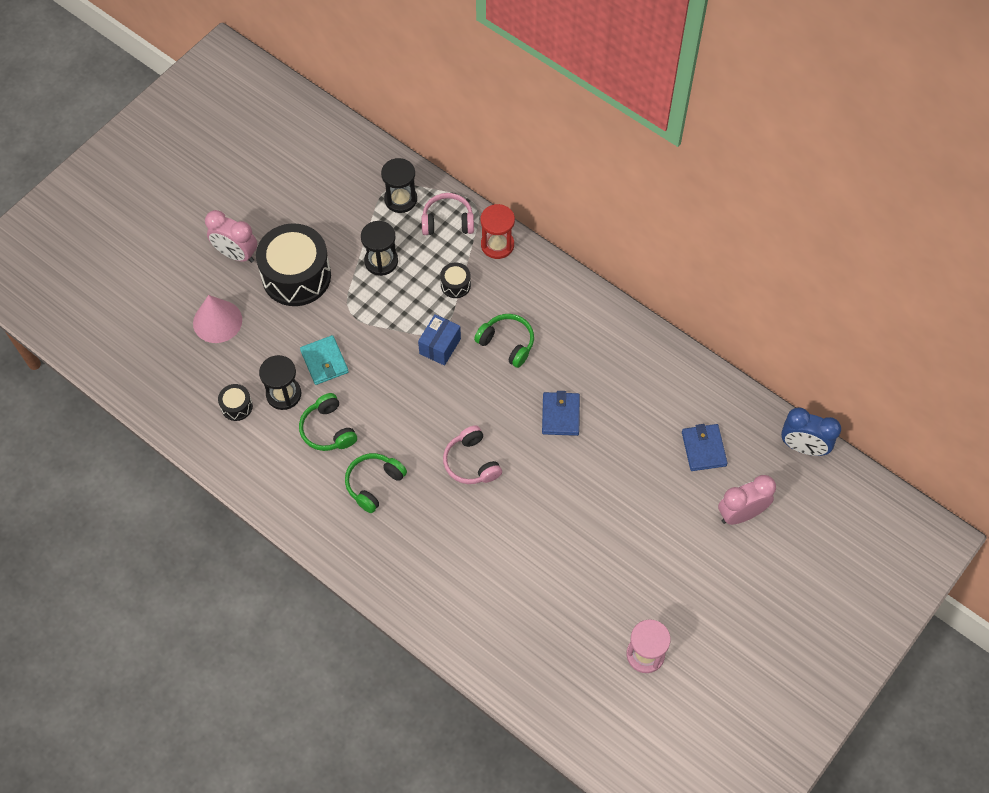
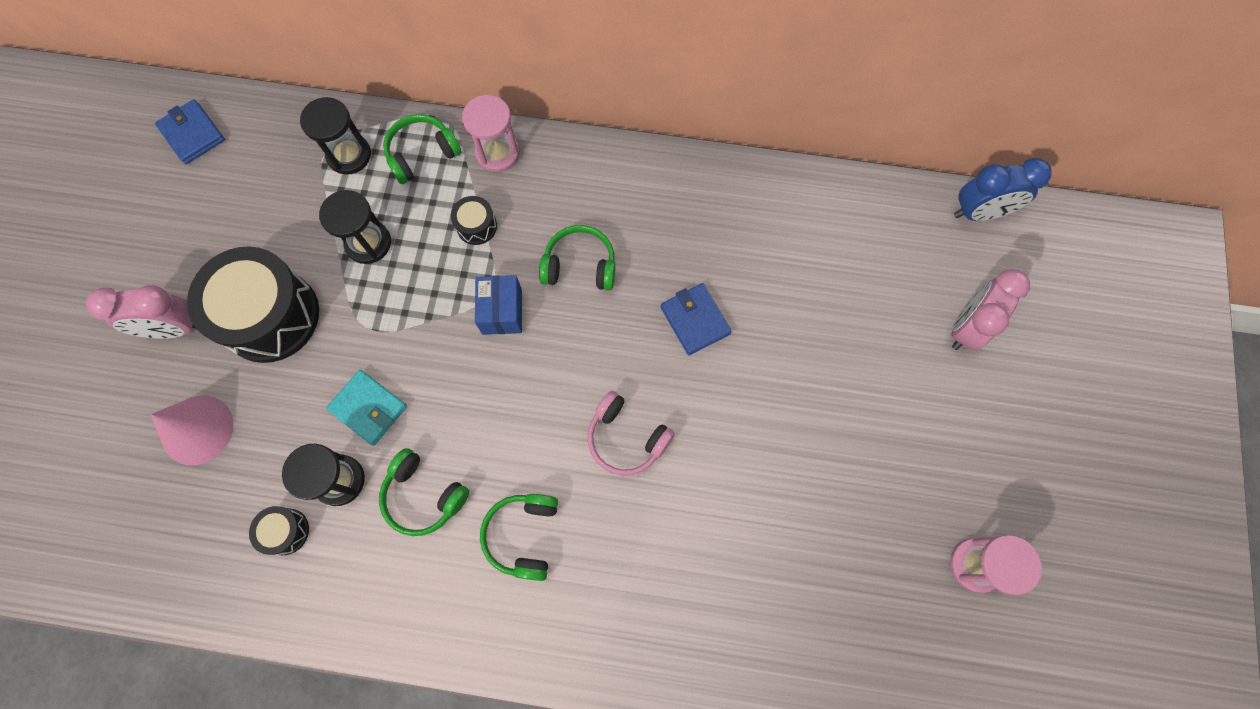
camera: 30 degrees left, 10 degrees up
(447, 221) = (422, 154): pink headphones -> green headphones
(497, 245) = (497, 153): red hourglass -> pink hourglass
(703, 449) = (877, 272): blue wallet -> blue wallet (192, 134)

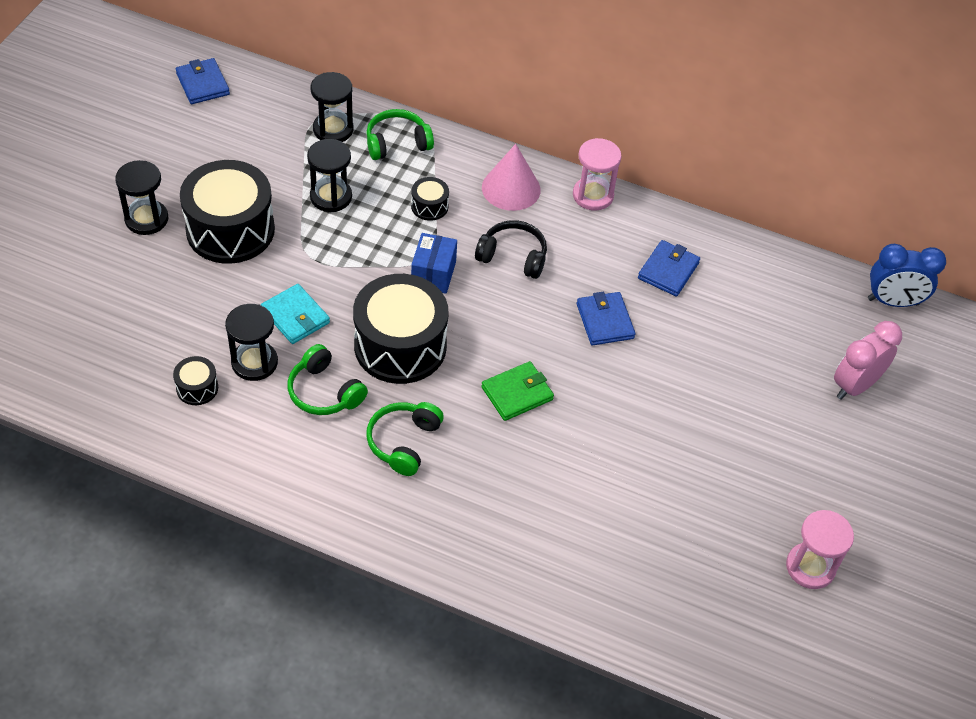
camera: 10 degrees right, 20 degrees down
(175, 328) = (146, 219): pink clock -> black hourglass
(197, 429) = (143, 296): pink cone -> pink cone (511, 188)
(489, 413) = (400, 346): none -> black drum
(497, 153) = (464, 157): pink hourglass -> pink hourglass (593, 195)
(580, 266) = (513, 257): green headphones -> black headphones
(626, 438) = (517, 393): pink headphones -> green wallet
(744, 238) = (668, 270): none -> blue wallet

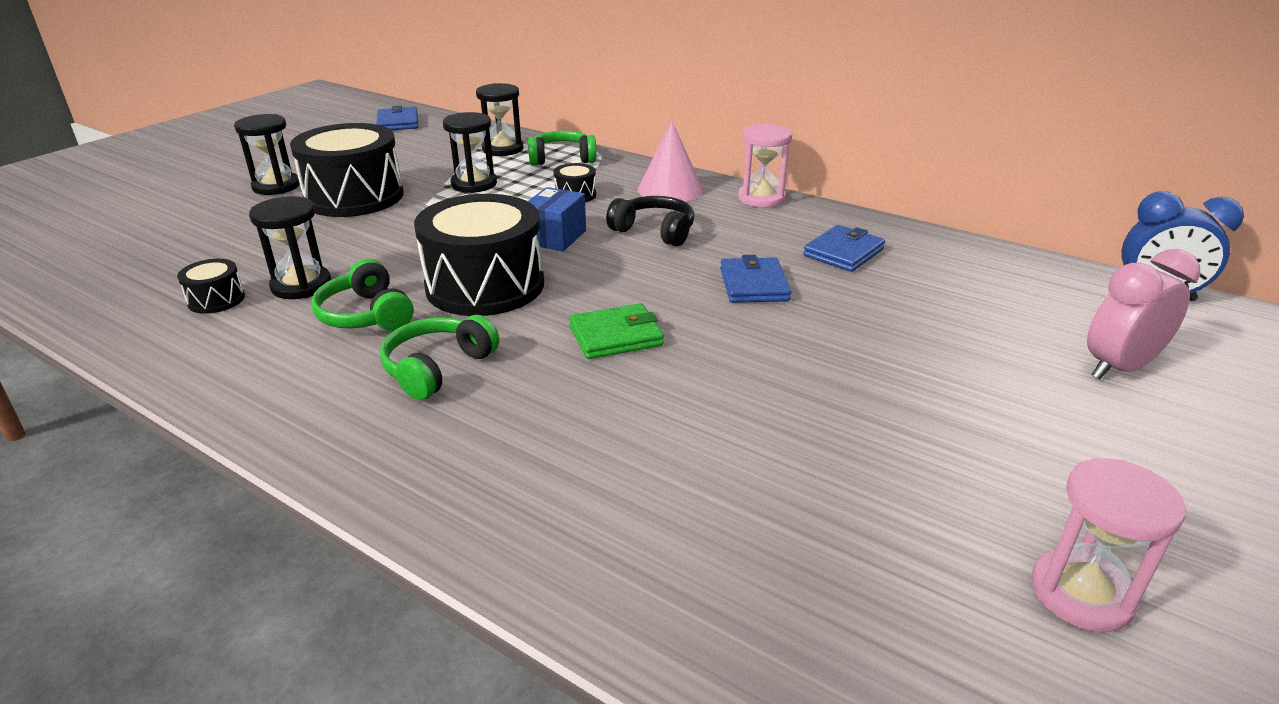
camera: 15 degrees right, 20 degrees down
(295, 316) = (377, 256): turquoise wallet -> none

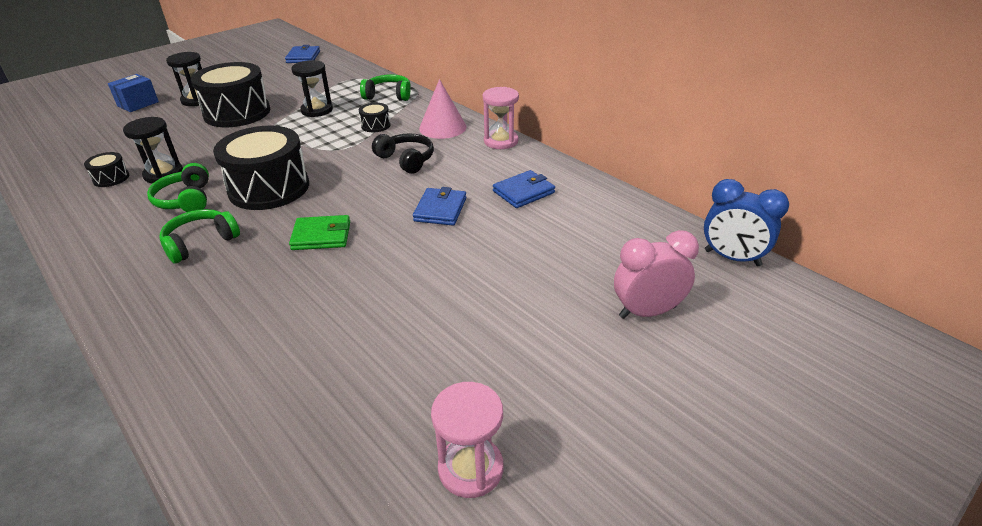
camera: 15 degrees right, 5 degrees up
(503, 149) = (355, 84): black hourglass -> none
(555, 237) = (339, 157): blue box -> blue box (138, 104)

